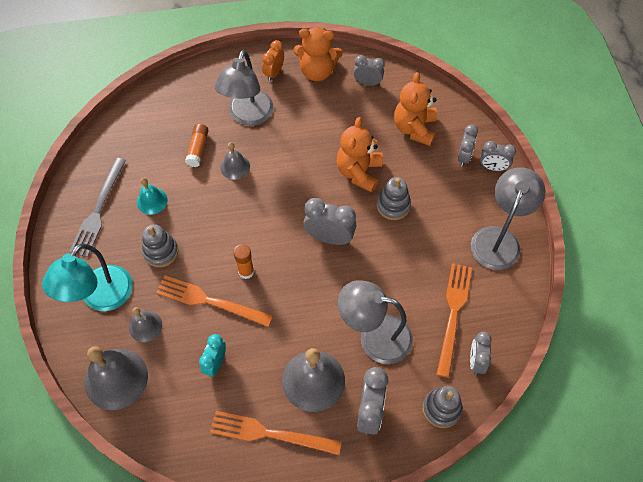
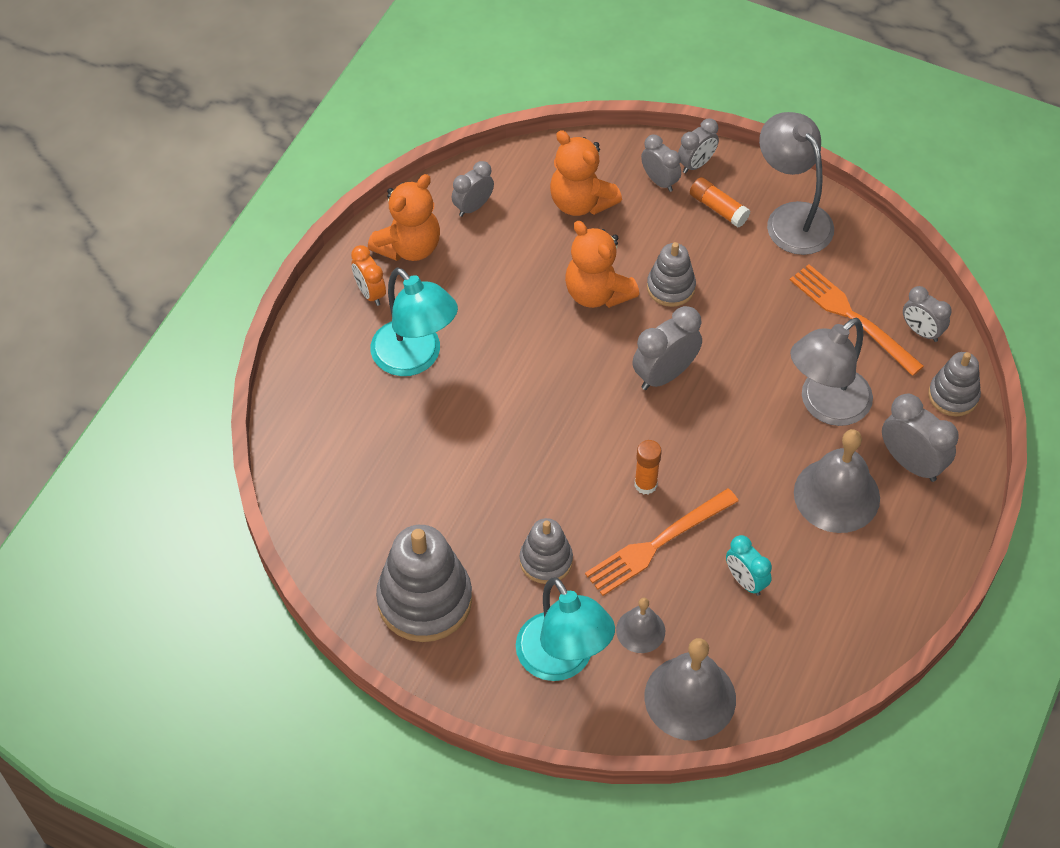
camera: 55 degrees left, 5 degrees down
(98, 210) = (424, 600): grey fork -> grey stacking toy
(152, 201) = (460, 532): turquoise bell -> none
(198, 149) = (420, 440): orange glue stick -> orange glue stick (718, 208)
(235, 166) = (482, 414): grey bell -> none
(248, 116) = (415, 358): grey lamp -> turquoise lamp
(270, 433) = (872, 572): orange fork -> none

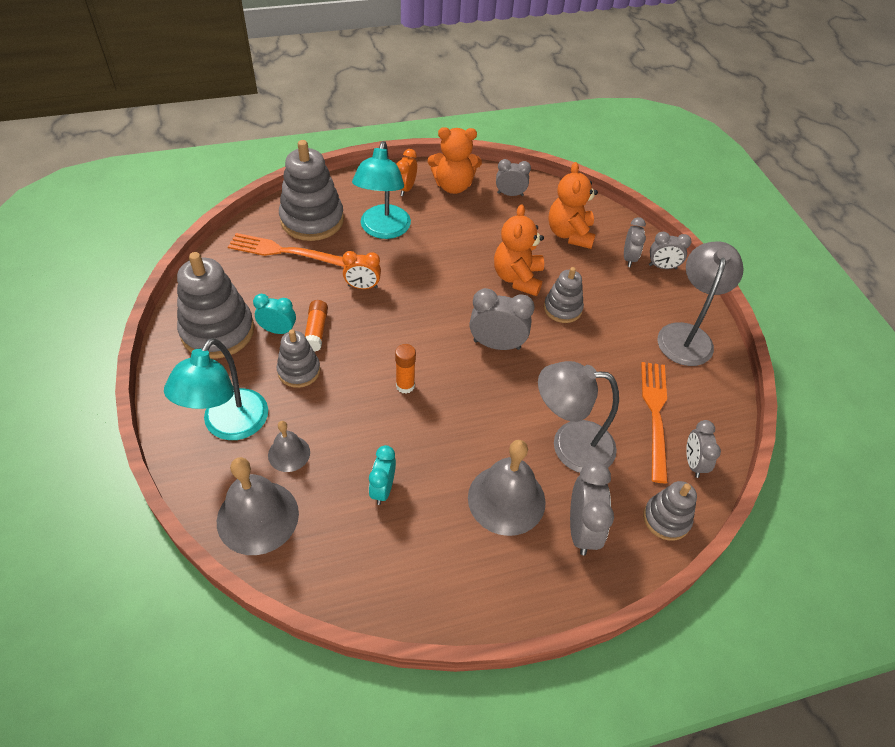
camera: 45 degrees right, 5 degrees down
(334, 412) = (312, 220): none -> grey stacking toy
(474, 546) = (278, 330): none -> turquoise clock
(482, 433) = (362, 286): none -> orange clock
(658, 543) = (366, 420): orange fork -> orange fork (285, 251)
(718, 208) = (646, 296): orange glue stick -> orange glue stick (316, 331)

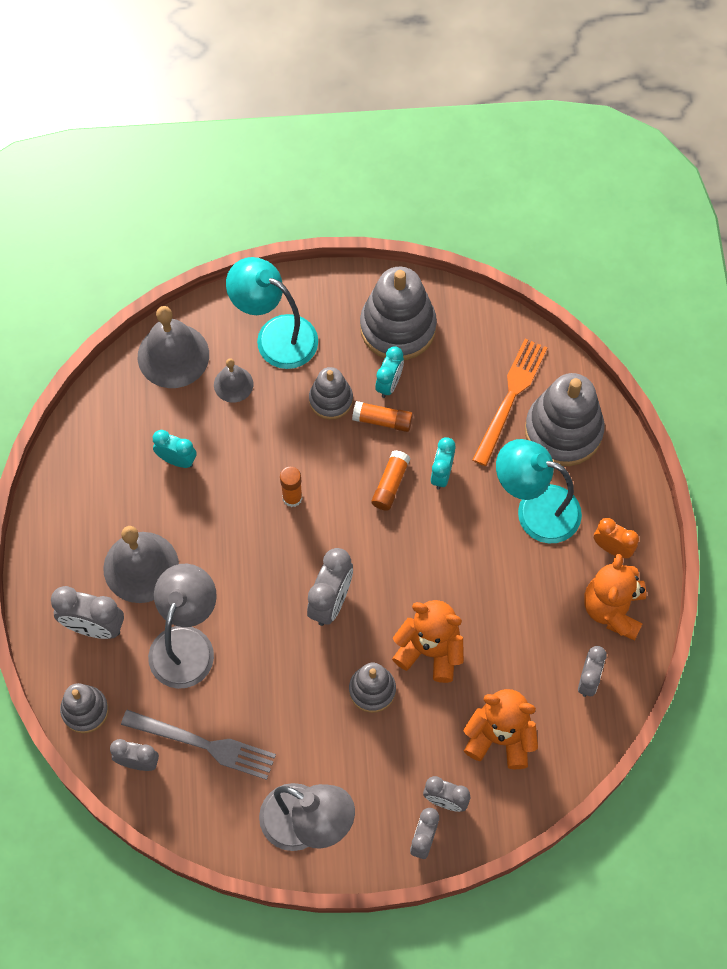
camera: 105 degrees right, 15 degrees up
(362, 286) = (441, 474): orange clock -> turquoise clock
(378, 318) = (390, 484): none -> orange glue stick
(655, 415) = (203, 744): orange fork -> grey fork

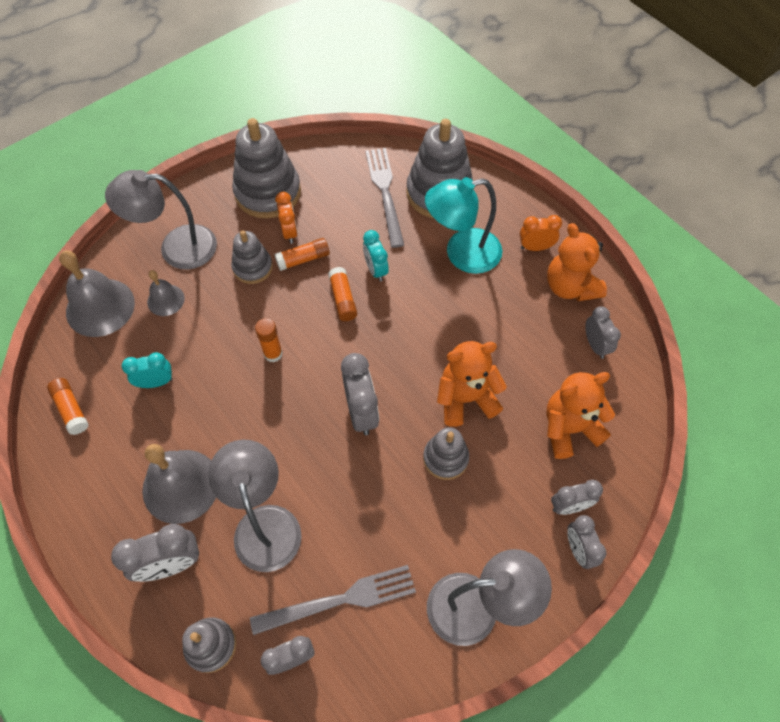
camera: 35 degrees left, 5 degrees down
(94, 440) = (71, 409): none -> orange glue stick
(275, 335) = (176, 248): turquoise lamp -> grey lamp
(389, 384) = (289, 232): turquoise clock -> orange clock
(510, 398) = (385, 193): orange fork -> grey fork

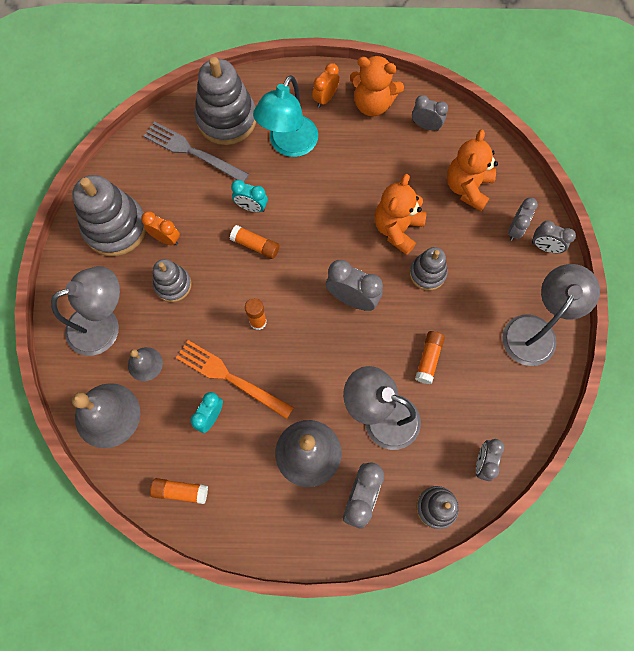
camera: 50 degrees left, 10 degrees up
(176, 248) = (104, 325): grey lamp -> grey lamp turned 150 degrees counterclockwise
(203, 371) = (231, 378): none -> orange fork
(303, 259) = (198, 246): orange glue stick -> orange glue stick (428, 359)
(339, 600) = (468, 407): grey fork -> none

